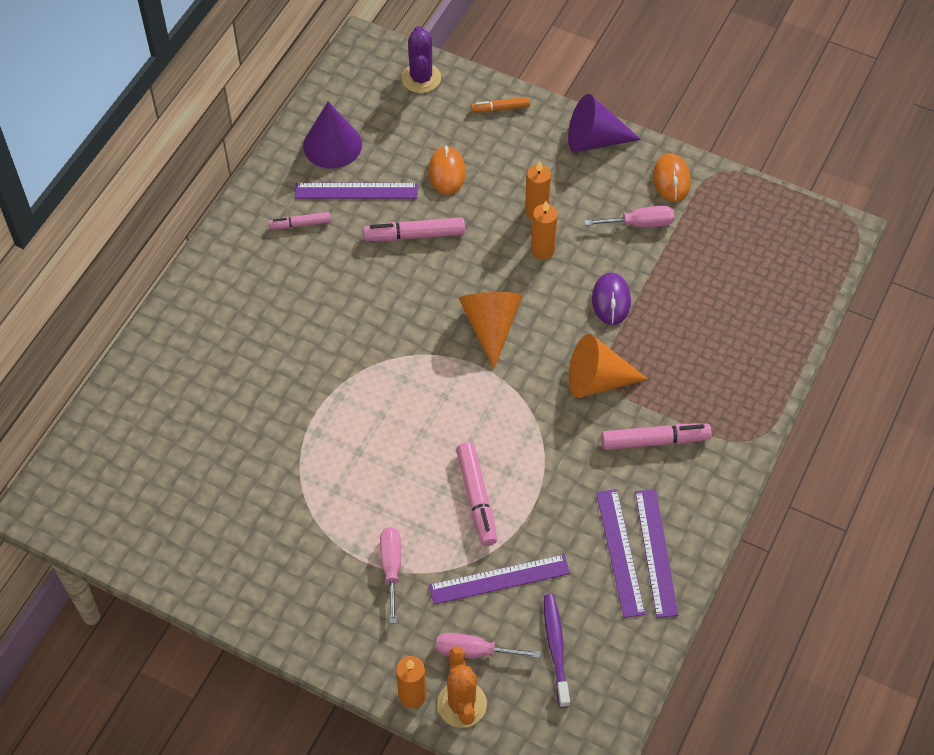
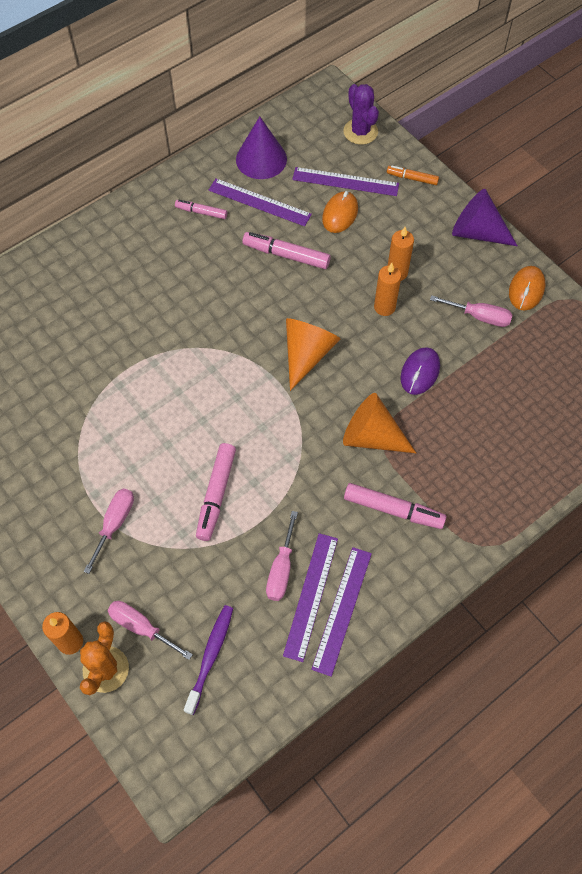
camera: 25 degrees right, 5 degrees up
(421, 78) = (360, 132): purple cactus -> purple cactus turned 45 degrees counterclockwise
(499, 579) = (196, 573): purple ruler -> purple ruler (345, 181)
(578, 540) = (281, 569): none -> pink screwdriver

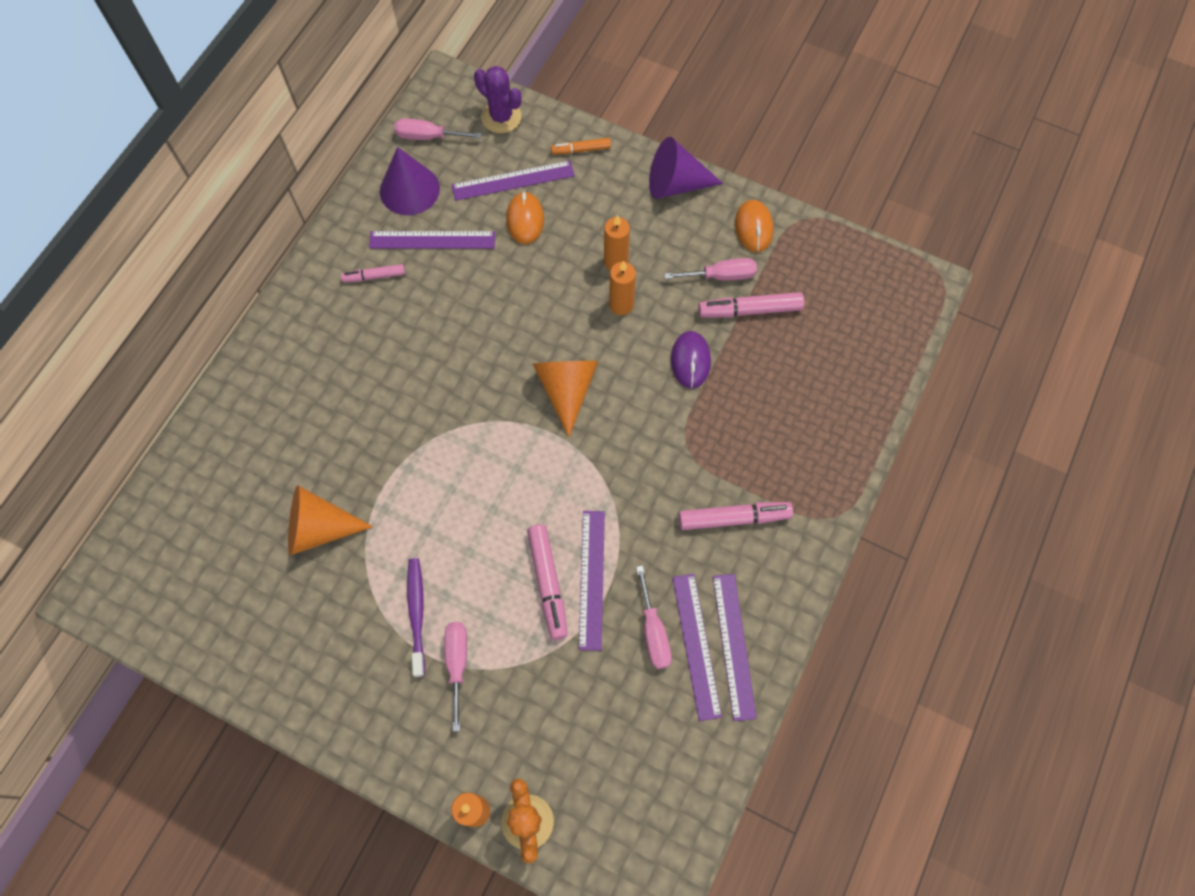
camera: 25 degrees left, 5 degrees up
(141, 627) = (542, 760): pink screwdriver -> pink screwdriver (428, 136)
(210, 657) = (627, 757): purple toothbrush -> purple toothbrush (417, 615)
(252, 506) = (591, 579): none -> purple ruler
(286, 255) = (490, 288): pink marker -> pink marker (749, 310)
(372, 436) = (675, 450): orange cone -> orange cone (319, 528)

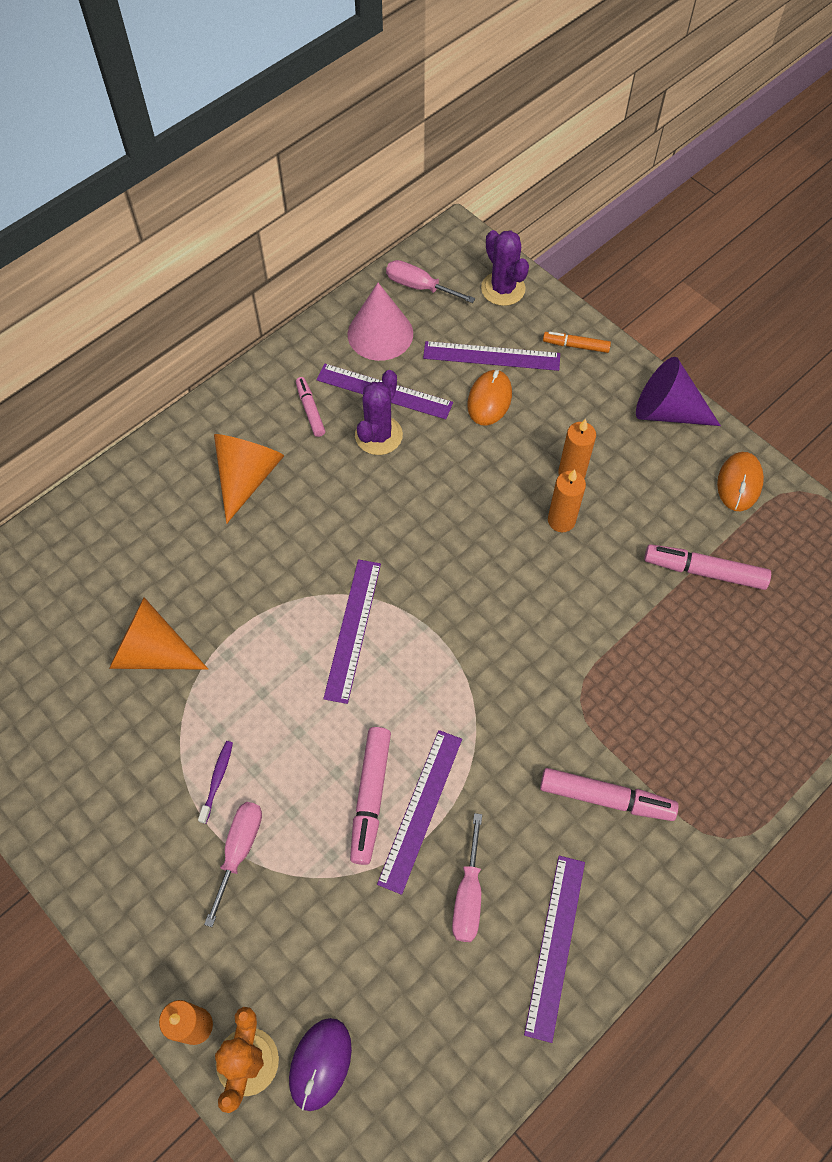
camera: 20 degrees right, 5 degrees down
(374, 276) = (310, 410): pink marker -> pink marker turned 60 degrees clockwise
(409, 189) = (380, 334): purple cone -> pink cone
(417, 615) = (217, 780): purple toothbrush -> purple toothbrush, size x0.62
(442, 280) = (378, 435): none -> purple cactus
(566, 390) = (468, 592): orange cone -> orange cone (247, 477)
(690, 361) = (617, 605): purple mouse -> purple mouse (320, 1064)
(696, 645) = (511, 929): purple ruler -> purple ruler (353, 629)
(721, 276) = (684, 524): pink screwdriver -> none

